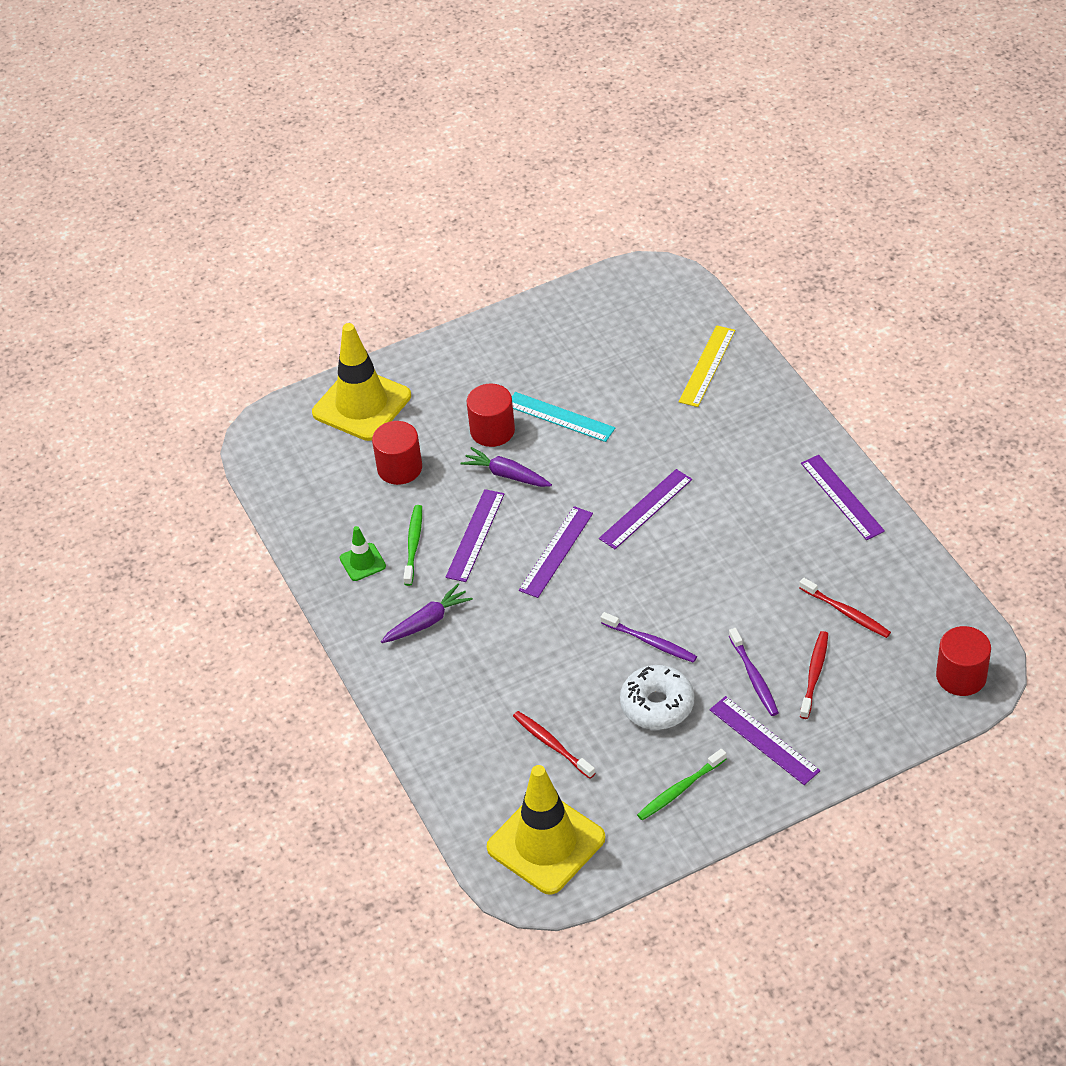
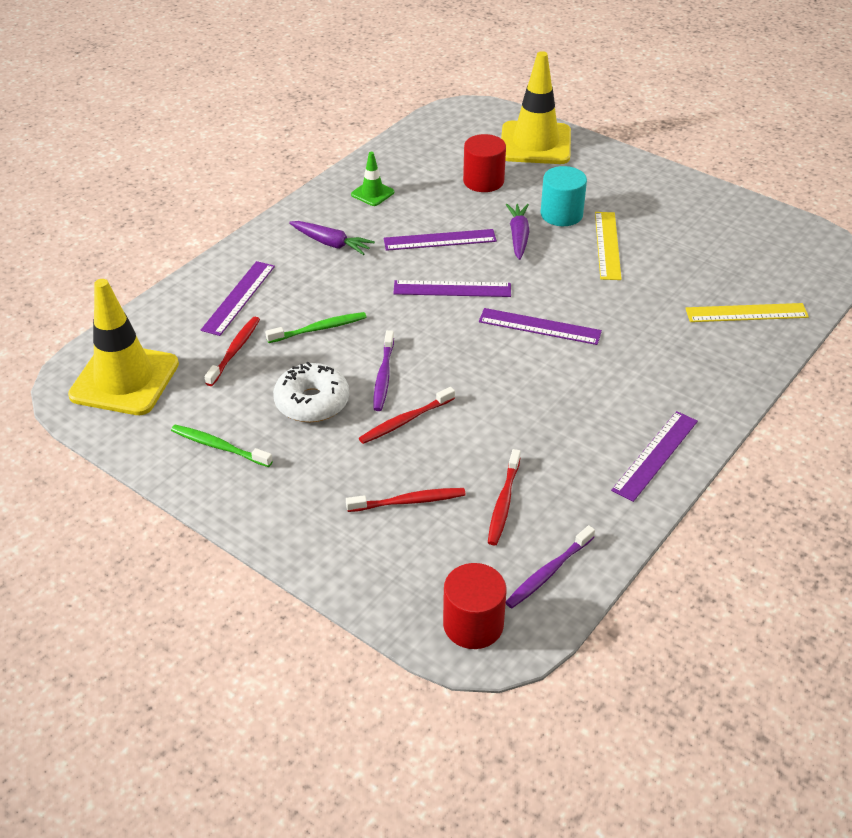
camera: 60 degrees right, 5 degrees down
(413, 544) = (408, 212): green toothbrush -> green toothbrush (319, 329)
(492, 431) = (561, 214): red cylinder -> turquoise cylinder
(560, 417) = (607, 245): turquoise ruler -> yellow ruler
(717, 645) = (405, 421): none -> red toothbrush
(754, 677) = (380, 458): purple toothbrush -> purple toothbrush (548, 572)
(764, 740) = (305, 488): purple ruler -> purple ruler (238, 297)

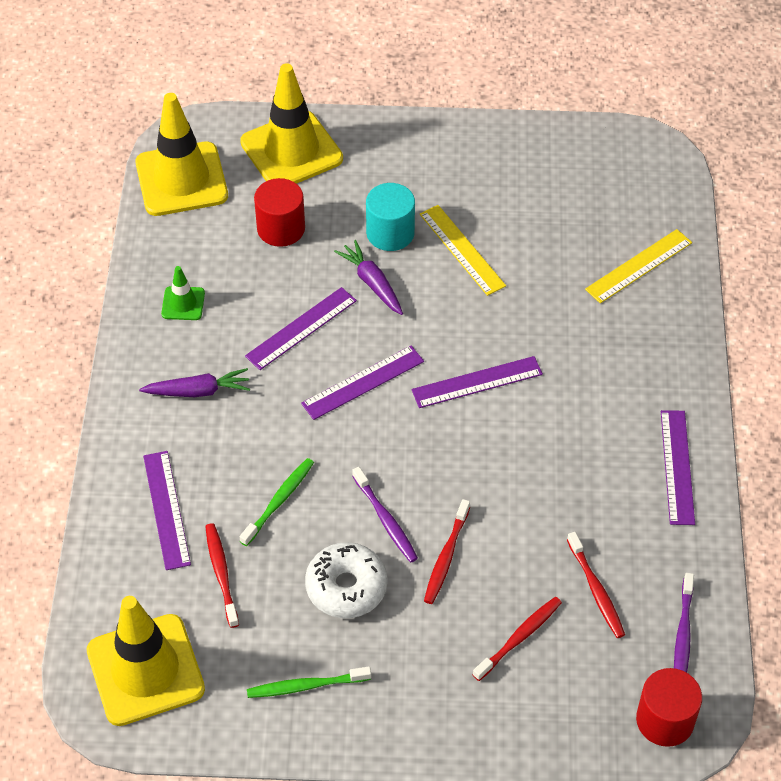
camera: 35 degrees left, 10 degrees up
(442, 130) = (181, 179): none -> yellow traffic cone

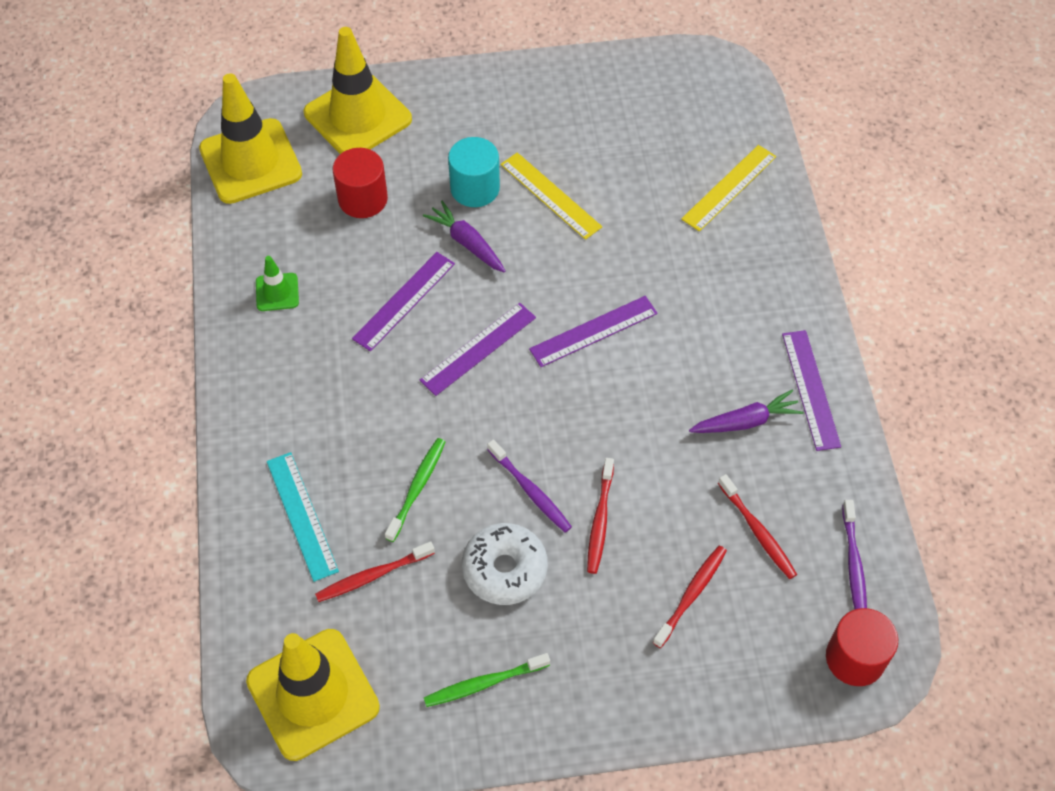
camera: 10 degrees left, 5 degrees up
(166, 509) = (301, 515): purple ruler -> turquoise ruler
(198, 391) = (310, 383): purple carrot -> purple carrot (745, 421)
(221, 573) = (372, 576): red toothbrush -> red toothbrush turned 90 degrees counterclockwise

